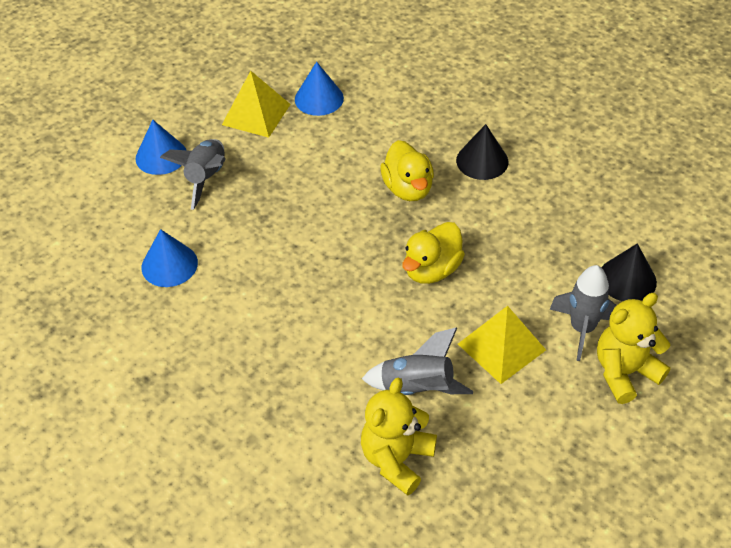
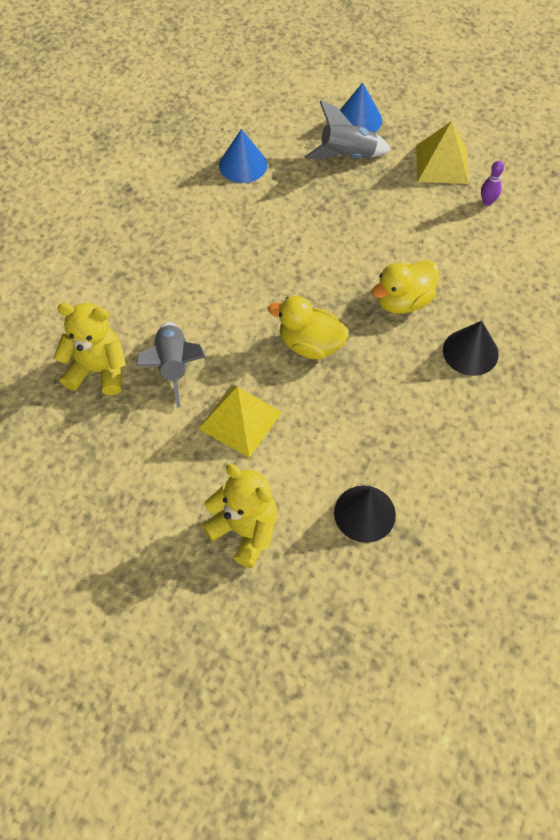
camera: 70 degrees right, 10 degrees up
(319, 98) = (487, 202): blue cone -> purple bowling pin
(582, 329) = (285, 483): grey rocket -> none

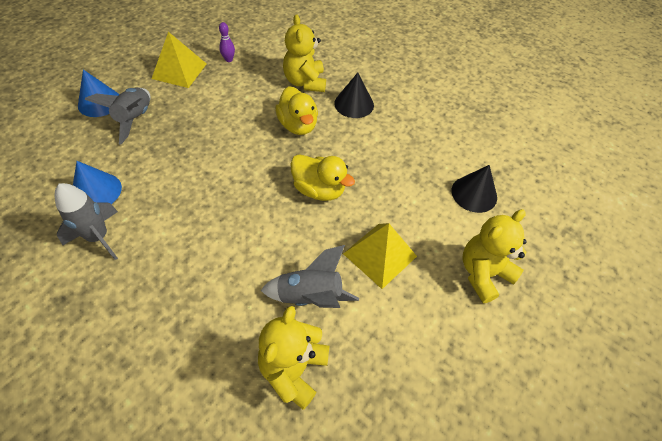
camera: 80 degrees left, 5 degrees down
(193, 187) = (98, 237): none -> grey rocket
(310, 345) = (319, 190): yellow duck -> yellow duck turned 90 degrees counterclockwise
(486, 290) = (305, 82): none -> yellow teddy bear

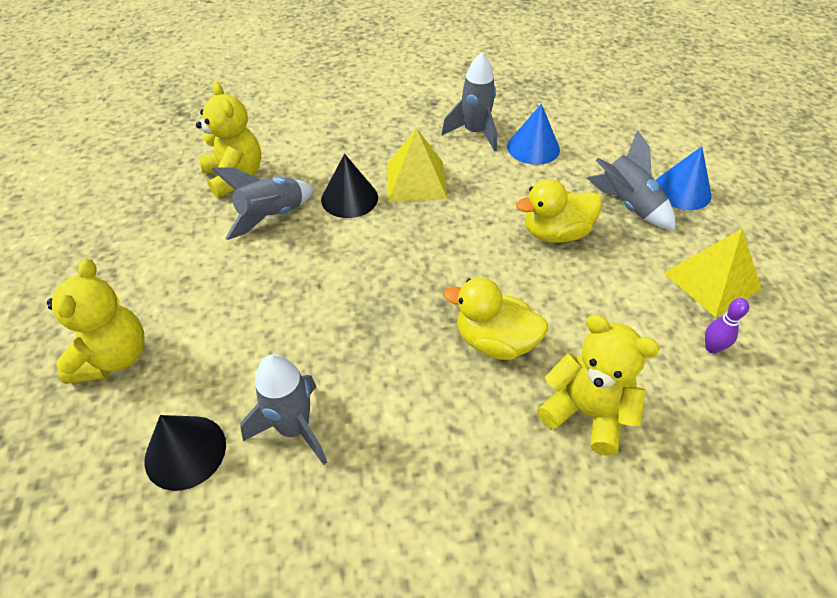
camera: 135 degrees right, 5 degrees down
(319, 190) = (371, 294): yellow duck -> yellow duck (555, 233)
(354, 104) = (482, 443): black cone -> black cone (349, 198)
(380, 254) = (243, 289): yellow pyramid -> yellow pyramid (416, 181)
(419, 165) = (294, 428): none -> grey rocket

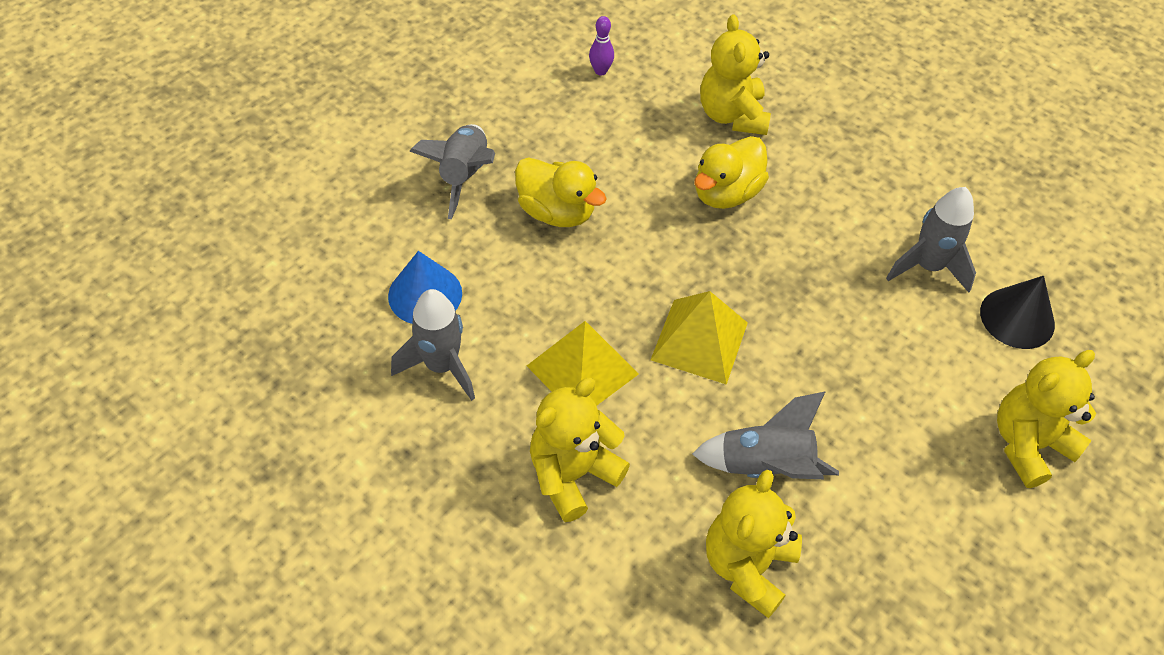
camera: 130 degrees left, 5 degrees up
(349, 198) = (668, 413): black cone -> none
(358, 146) = (573, 474): none -> yellow teddy bear
(494, 341) = (726, 193): yellow duck -> yellow duck turned 60 degrees clockwise
(682, 191) = (402, 145): blue cone -> none
(711, 280) = (521, 91): yellow pyramid -> yellow pyramid (699, 341)

